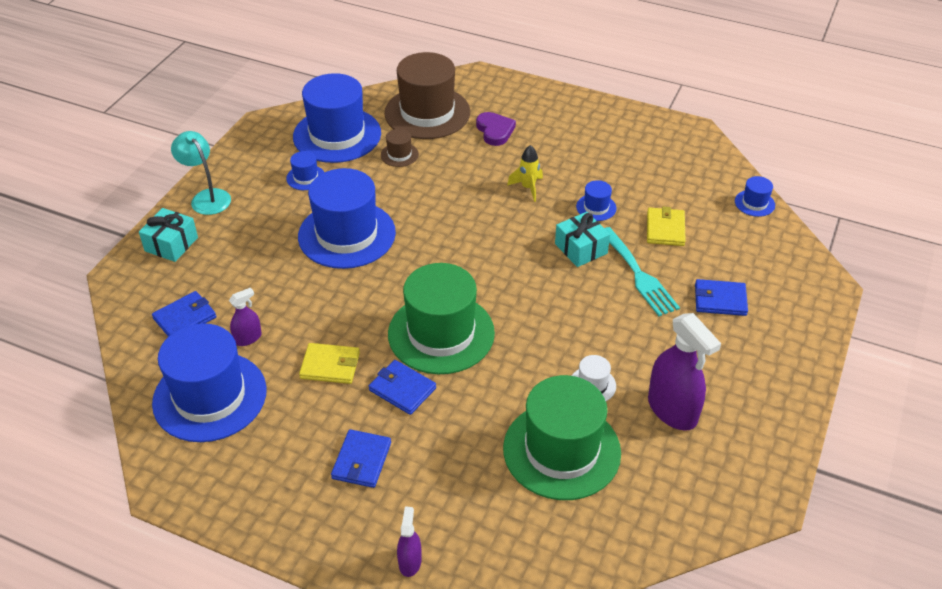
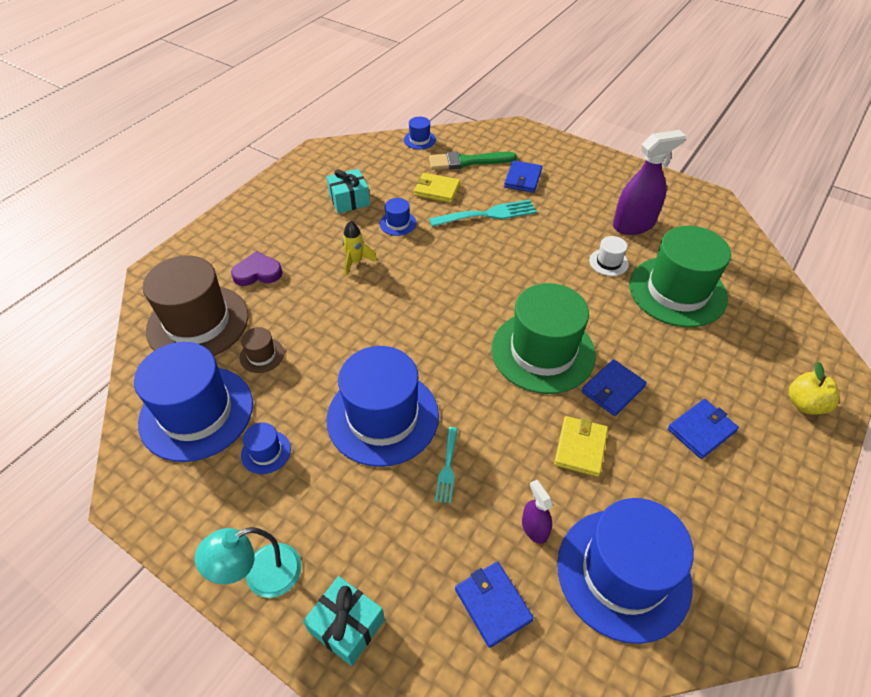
camera: 80 degrees left, 5 degrees up
(300, 280) = (447, 468): none -> turquoise fork
(361, 461) = (701, 430): blue wallet -> blue wallet turned 60 degrees counterclockwise
(410, 562) = (805, 404): purple spray bottle -> yellow apple
(581, 249) = (449, 242): turquoise gift -> turquoise gift (349, 200)
(731, 248) = (467, 162): none -> green brush

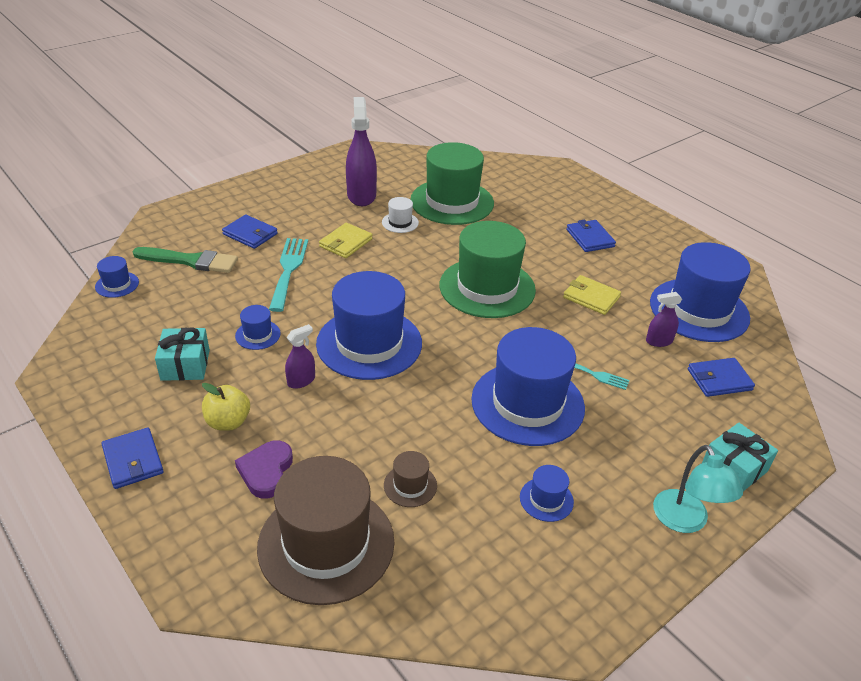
camera: 75 degrees left, 10 degrees down
(196, 412) = (475, 557): blue hat -> blue hat (369, 343)
(355, 262) = (301, 381): yellow rocket -> purple spray bottle
(436, 190) = (222, 294): yellow wallet -> yellow wallet (346, 243)
(467, 162) = (190, 261): green brush -> green brush turned 90 degrees counterclockwise
(613, 389) = (540, 264): blue wallet -> blue wallet (133, 460)
(805, 404) = (580, 190): yellow apple -> yellow apple (228, 422)

